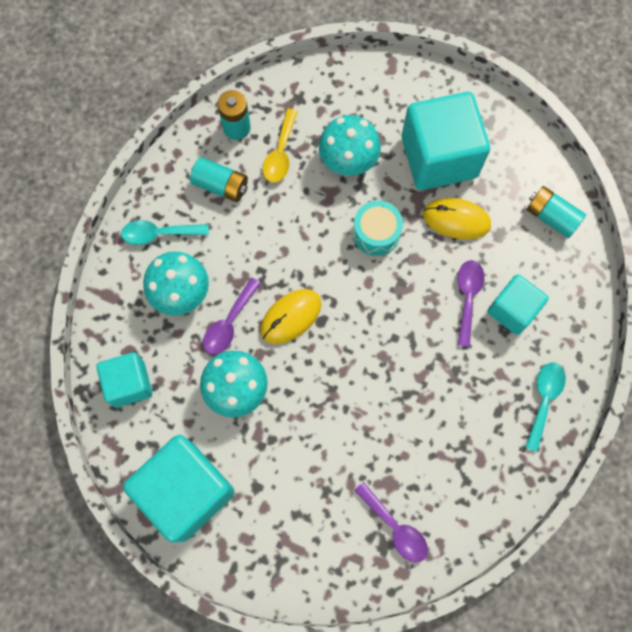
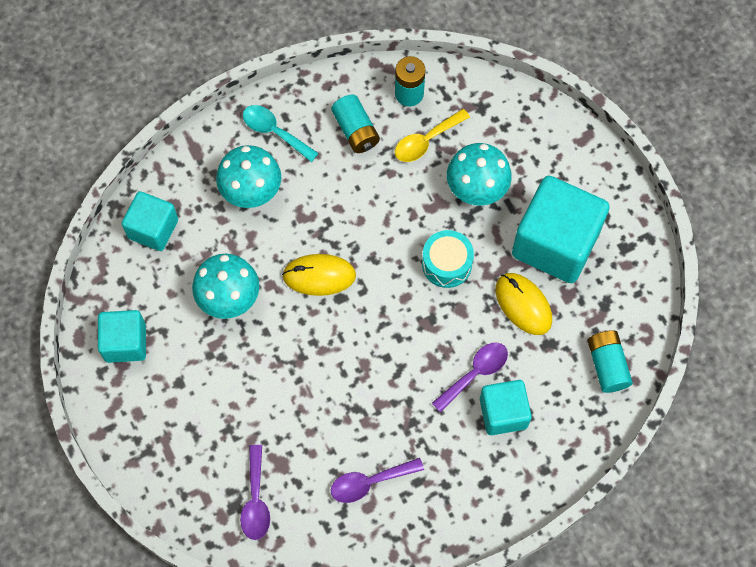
camera: 40 degrees right, 5 degrees down
(186, 491) = (125, 343): turquoise cube -> turquoise cube, size x0.57
(229, 322) = (268, 242): purple spoon -> purple spoon (370, 482)
(544, 400) = (463, 503): turquoise spoon -> none

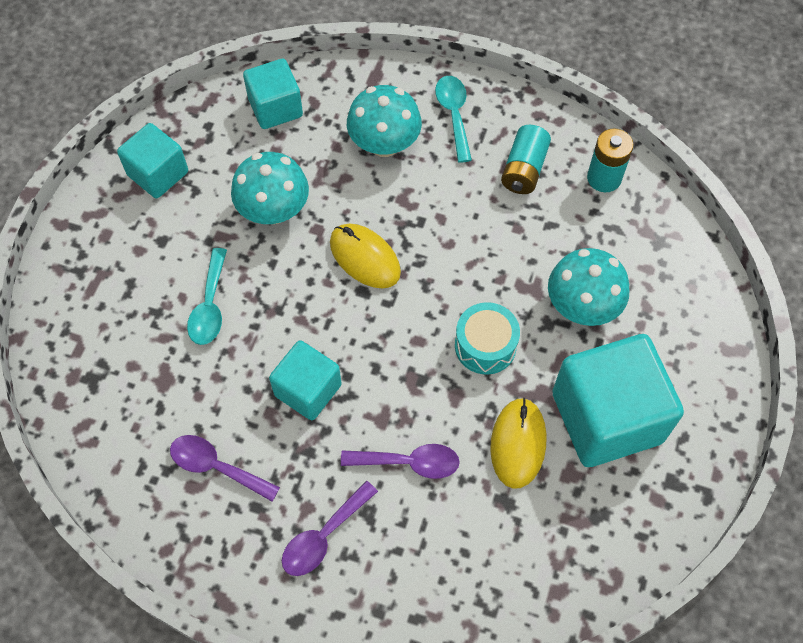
camera: 45 degrees right, 5 degrees down
(255, 500) = (112, 389): purple spoon -> purple spoon (324, 536)
(257, 394) = (210, 306): none -> turquoise spoon
(426, 141) = (578, 228): yellow spoon -> none
(503, 413) = (396, 522): turquoise cube -> turquoise cube (308, 390)
(607, 365) = (540, 573): turquoise battery -> none

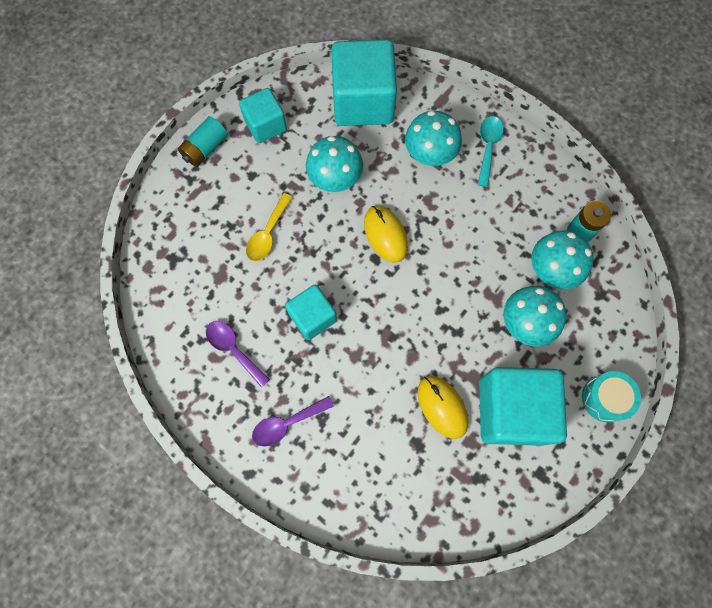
camera: 20 degrees right, 10 degrees up
(210, 306) = (268, 233): turquoise spoon -> yellow spoon
(275, 108) = (363, 101): turquoise cube -> turquoise cube, size x1.74
(408, 463) = (362, 393): purple spoon -> none
(485, 345) = (446, 328): turquoise drum -> turquoise drum (605, 398)
(518, 444) = (442, 407): yellow mouse -> yellow mouse turned 60 degrees counterclockwise
(524, 169) = (523, 206): turquoise battery -> turquoise battery (205, 148)
(589, 232) = (552, 269): none -> turquoise mushroom

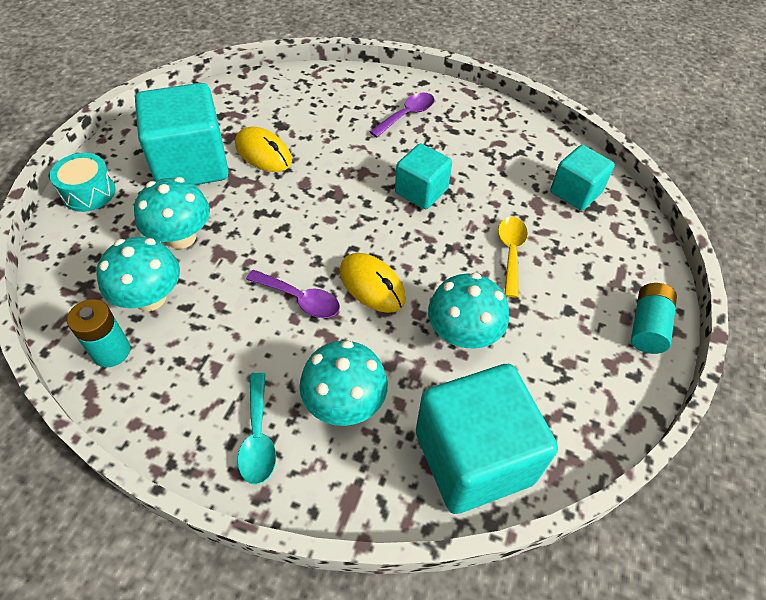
camera: 160 degrees right, 20 degrees down
(234, 349) = (485, 151): purple spoon -> purple spoon (299, 299)
(265, 125) = (592, 379): turquoise cube -> turquoise cube (575, 192)

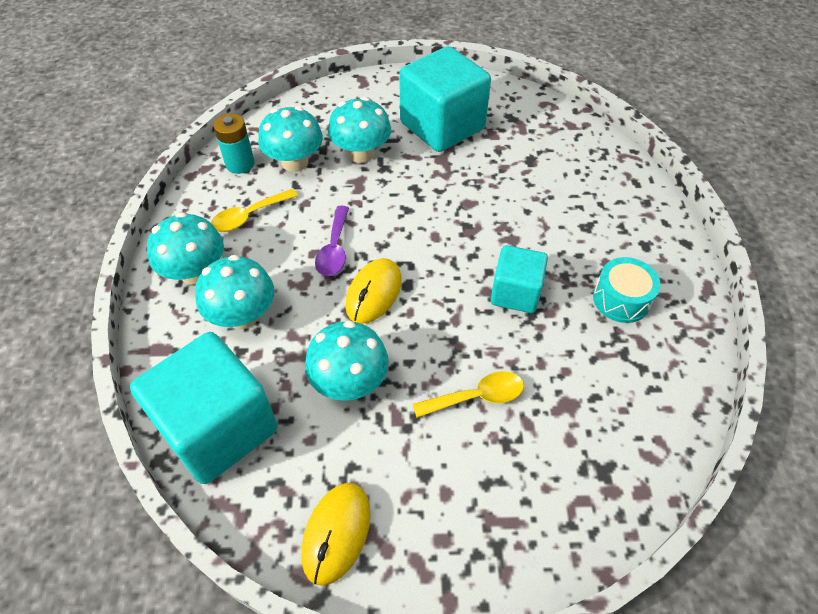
camera: 70 degrees right, 0 degrees up
(88, 192) = (376, 87): turquoise drum -> turquoise drum (621, 299)
(204, 363) = (249, 216): none -> yellow spoon
(258, 437) = (196, 272): turquoise spoon -> turquoise mushroom
(263, 153) = (486, 163): yellow mouse -> yellow mouse (337, 533)
(407, 115) = (620, 246): purple spoon -> none
(575, 192) = (613, 443): turquoise cube -> none
(647, 327) = (440, 567): turquoise battery -> none

